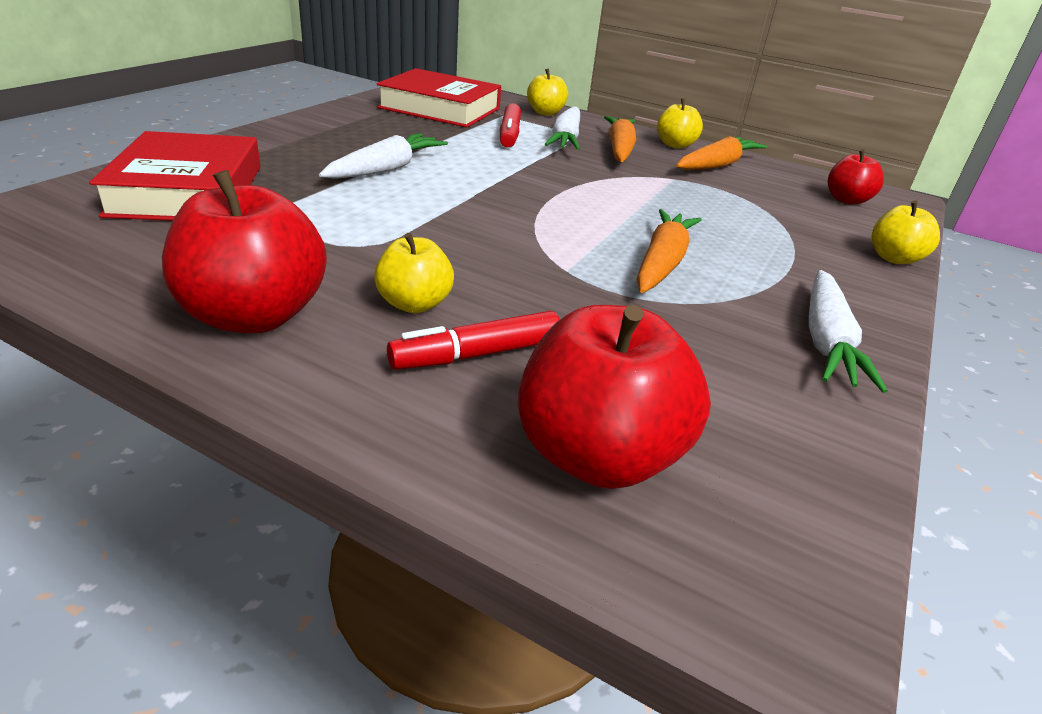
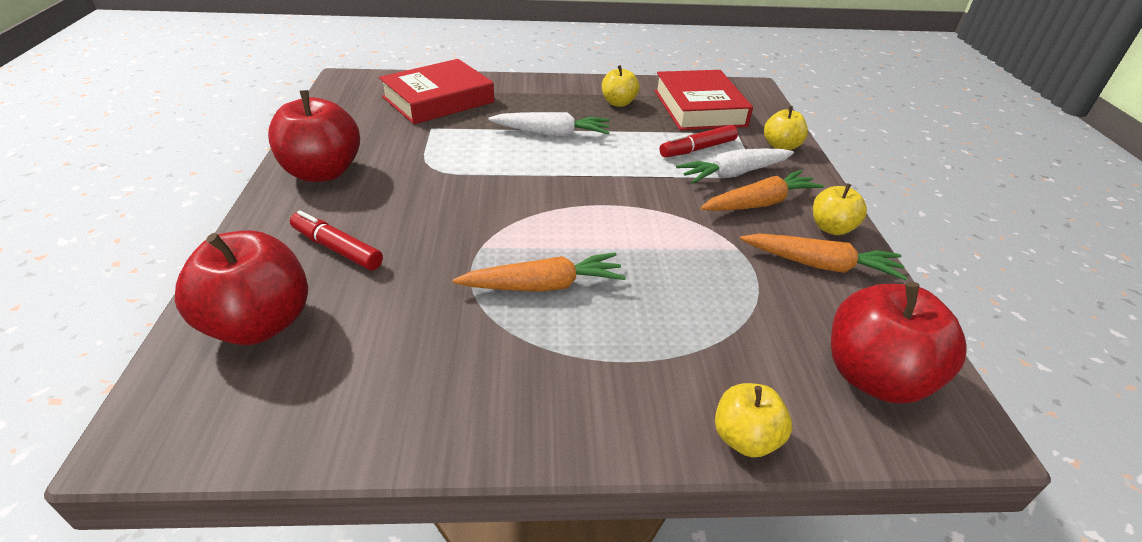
camera: 60 degrees right, 5 degrees up
(414, 304) = (377, 209): yellow apple -> yellow apple (618, 103)
(826, 341) = (492, 407): white carrot -> none
(846, 200) = (874, 377): red apple -> red apple, size x1.79

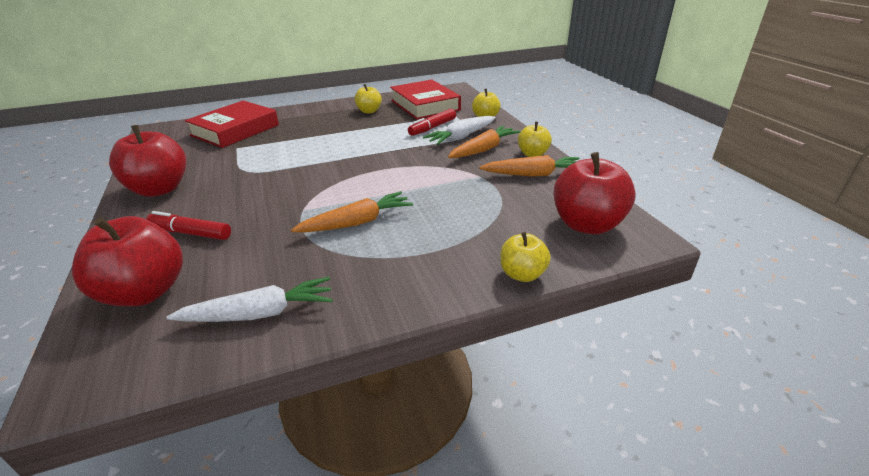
camera: 15 degrees left, 5 degrees down
(552, 133) = (328, 136): white carrot -> white carrot (260, 313)

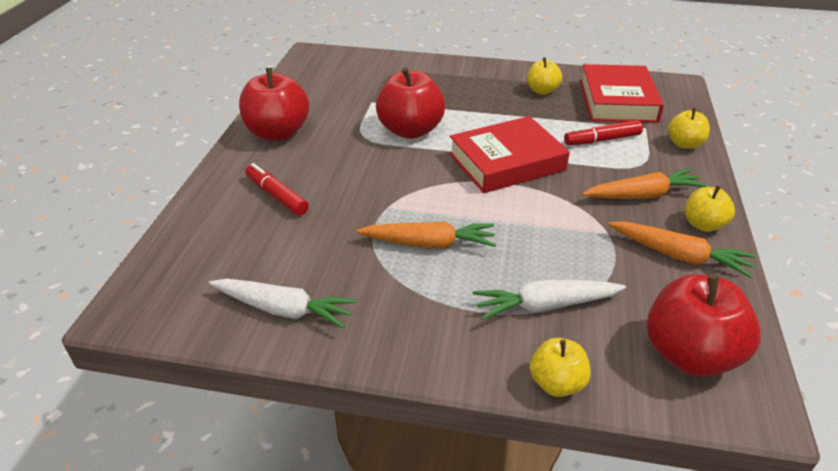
camera: 30 degrees right, 5 degrees up
(145, 292) = (211, 246): red apple -> red apple (410, 130)
(235, 130) = (383, 77): red book -> red book (506, 162)
(461, 137) = (628, 166): white carrot -> white carrot (545, 305)

